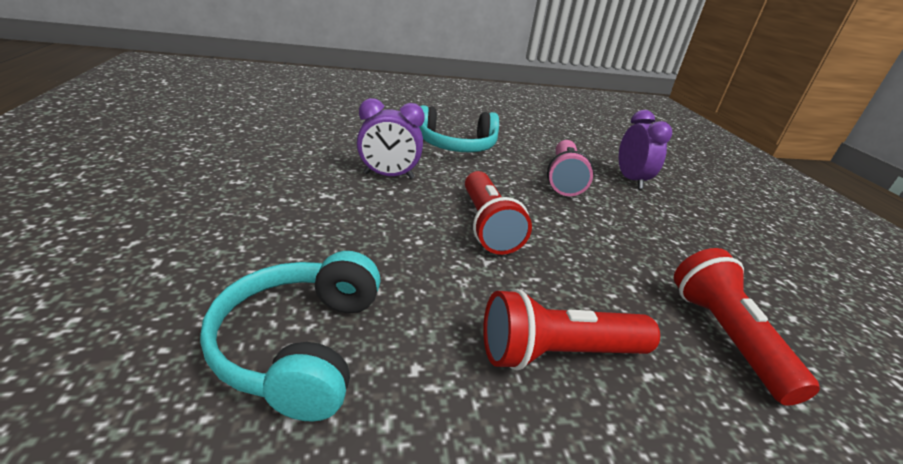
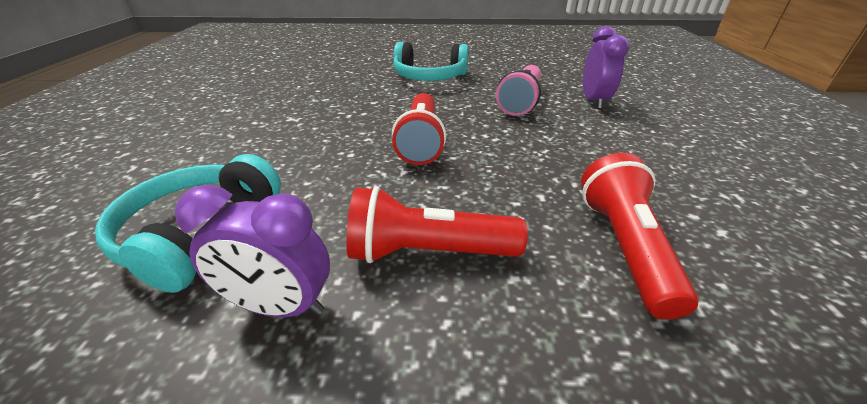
camera: 15 degrees right, 5 degrees up
(388, 176) = (353, 103): purple clock -> purple clock (281, 306)

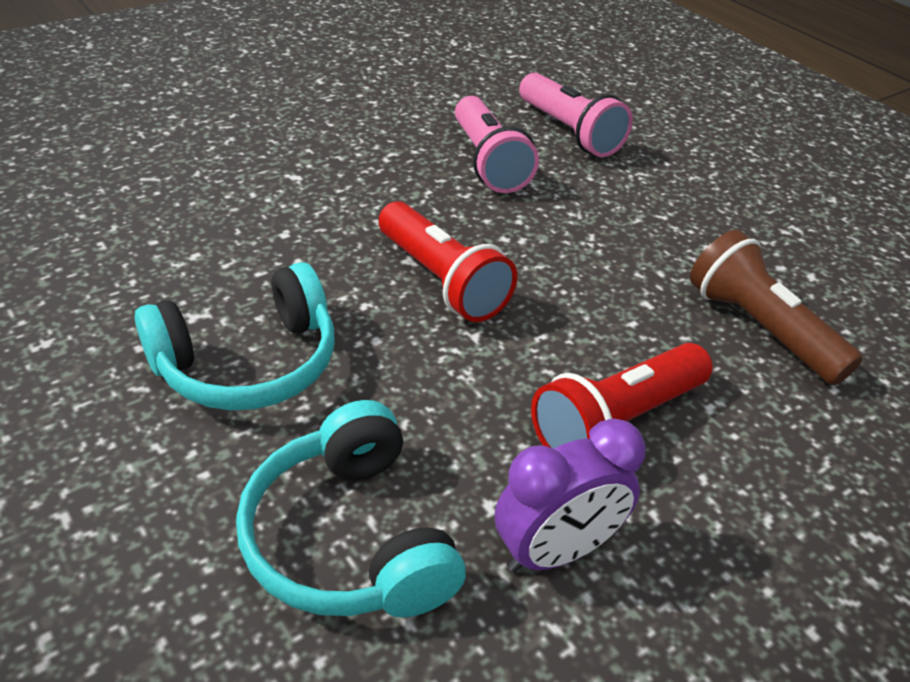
camera: 40 degrees left, 5 degrees up
(429, 77) = (308, 151): turquoise headphones -> turquoise headphones (248, 363)
(593, 101) = (569, 132): purple clock -> pink flashlight
(624, 246) = (760, 329): red flashlight -> brown flashlight

